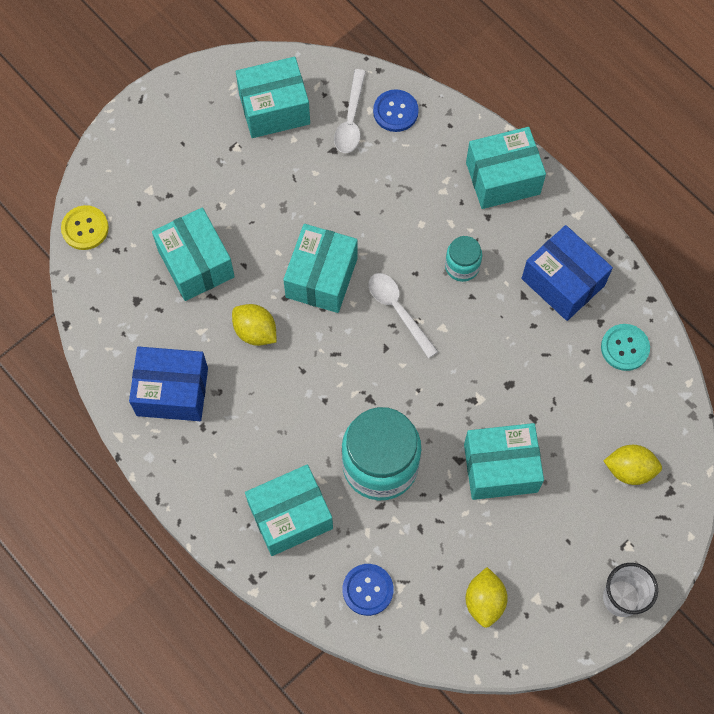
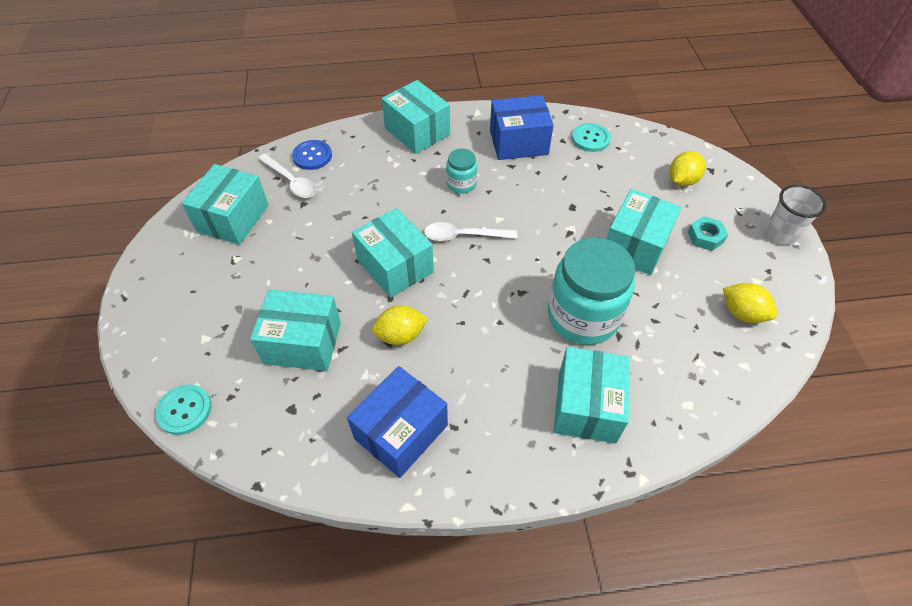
camera: 55 degrees left, 15 degrees down
(85, 228) = (184, 410): yellow button -> turquoise button
(367, 590) = (690, 387): blue button -> none
(502, 178) = (417, 131): turquoise box -> turquoise box turned 60 degrees counterclockwise
(561, 527) = (705, 237): none -> turquoise nut

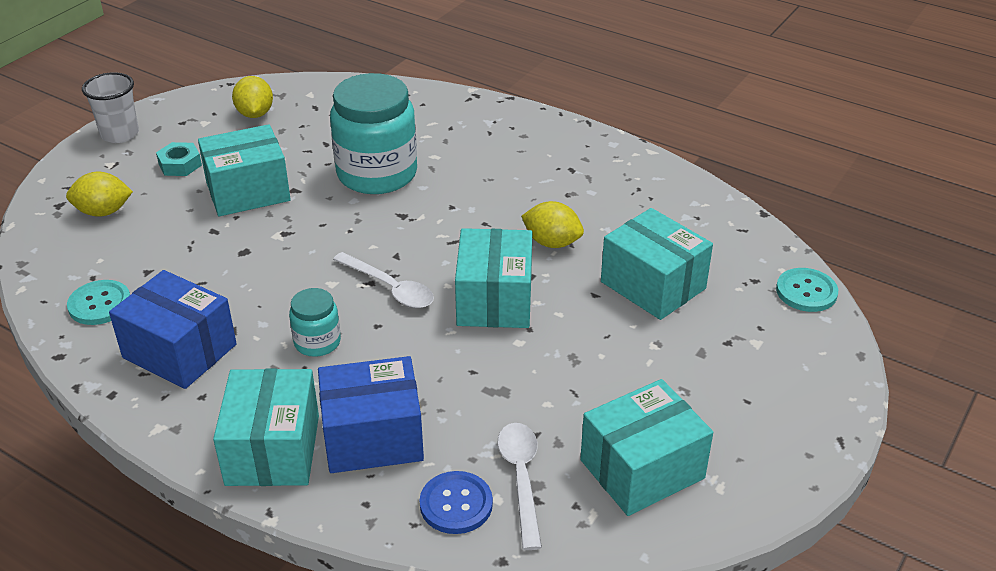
camera: 140 degrees left, 15 degrees down
(401, 432) = (617, 186): blue box -> blue box (373, 437)
(587, 406) = (456, 131): turquoise box -> none

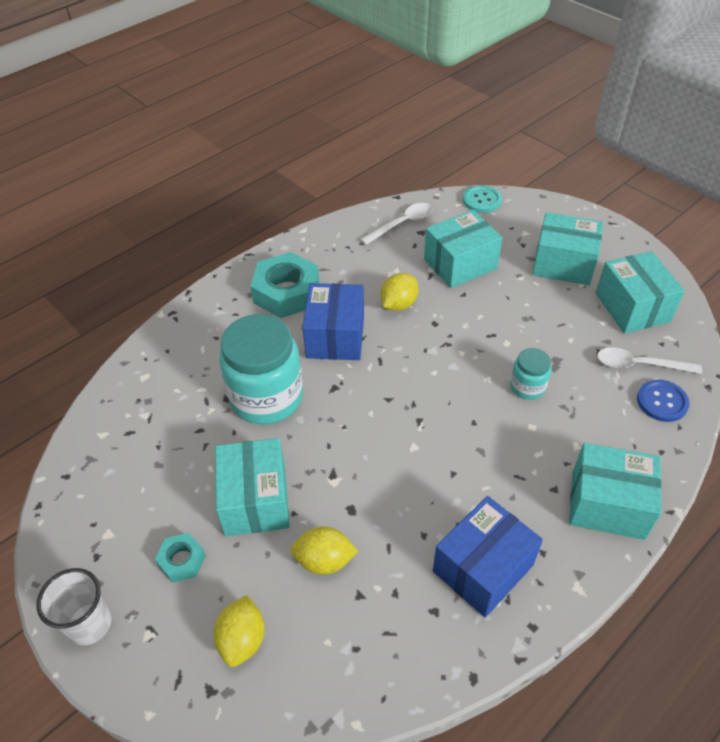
camera: 75 degrees left, 10 degrees up
(99, 304) = (401, 640): turquoise button -> none
(255, 114) = (115, 485): yellow lemon -> yellow lemon (324, 560)
(317, 342) = (488, 464): turquoise jar -> turquoise jar (527, 387)
(373, 437) = (597, 439): blue box -> blue box (335, 336)
(390, 288) = (429, 408): white spoon -> white spoon (402, 224)
(494, 300) = (458, 348): turquoise box -> turquoise box (563, 264)
(536, 158) = (286, 292): none -> turquoise nut

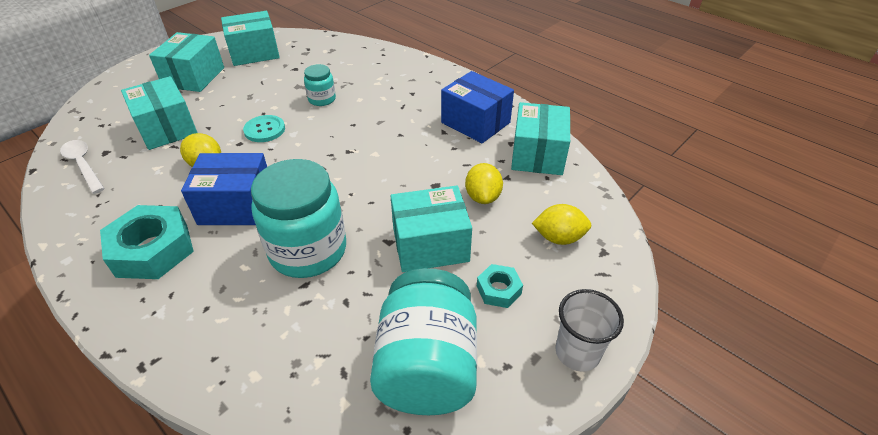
camera: 95 degrees left, 5 degrees down
(116, 492) = (427, 366): none -> turquoise jar
(482, 200) = (80, 114): turquoise button -> turquoise button (264, 130)
(607, 504) = (423, 75): turquoise box -> turquoise box (537, 155)
(639, 365) = (310, 55): white spoon -> none
(662, 402) = (343, 50): blue button -> none

